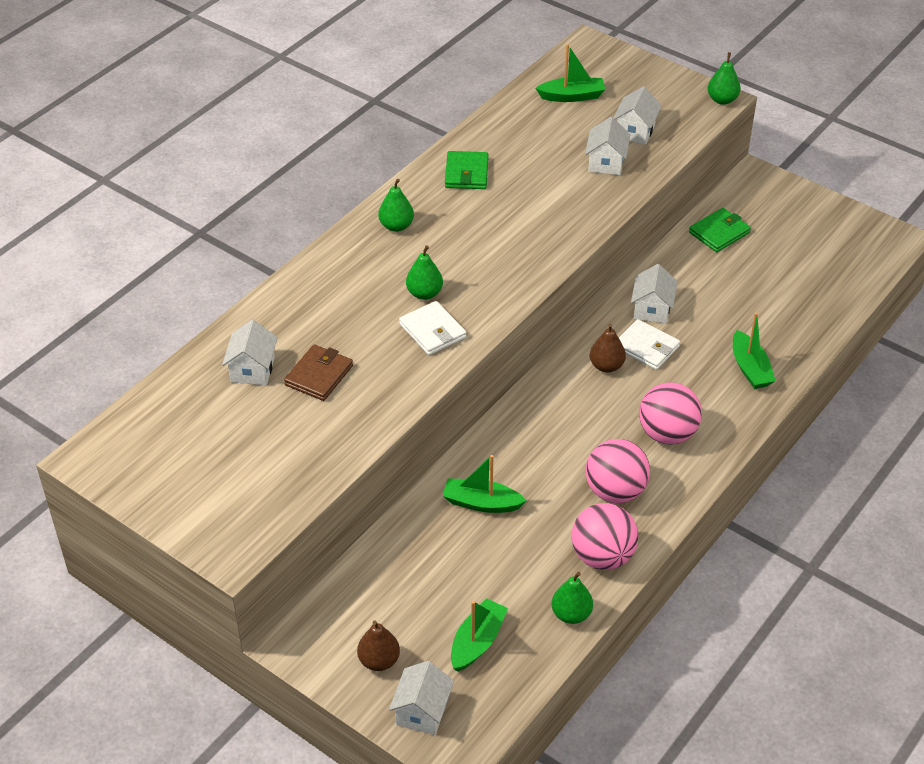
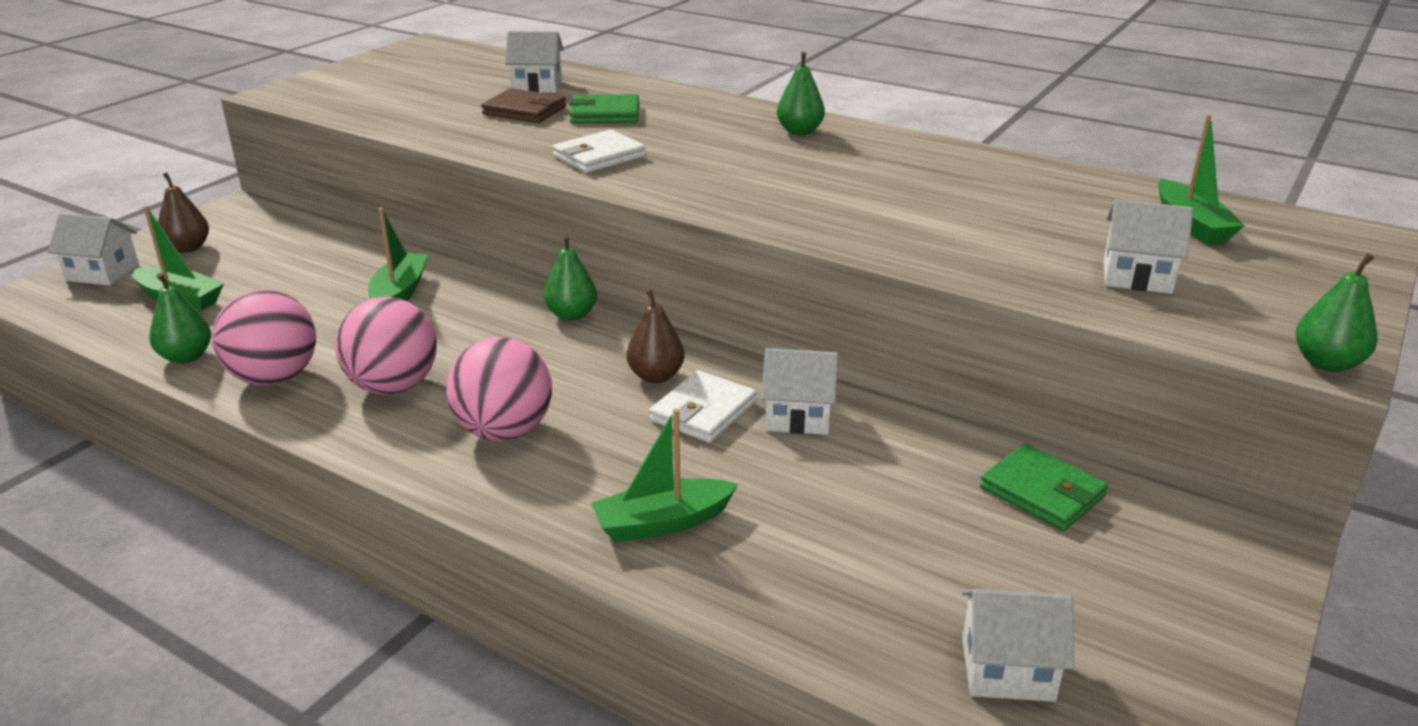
camera: 85 degrees right, 15 degrees down
(424, 293) = (670, 150): green pear -> green pear (571, 315)
(466, 173) = (933, 163): green wallet -> green wallet (605, 114)
(606, 163) = (1025, 254): white house -> white house (1007, 669)

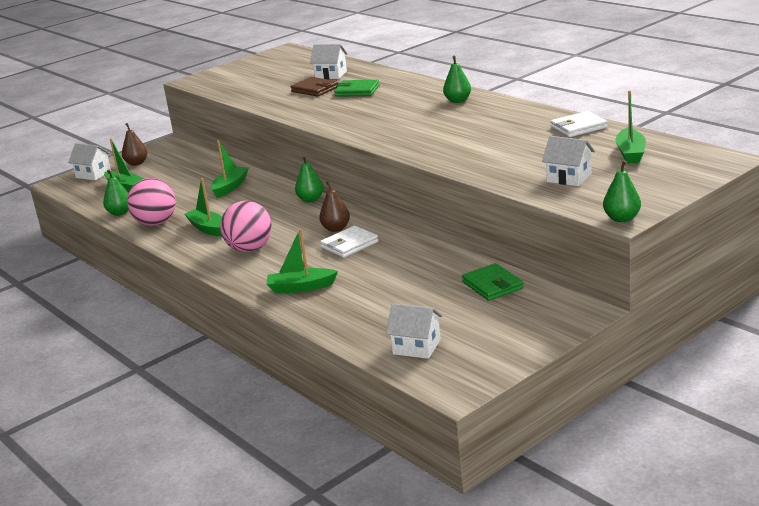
camera: 20 degrees right, 5 degrees down
(393, 386) = (208, 228): pink ball -> green boat
(599, 157) = (337, 115): white wallet -> white wallet (578, 127)
(798, 416) = (395, 249): white house -> none

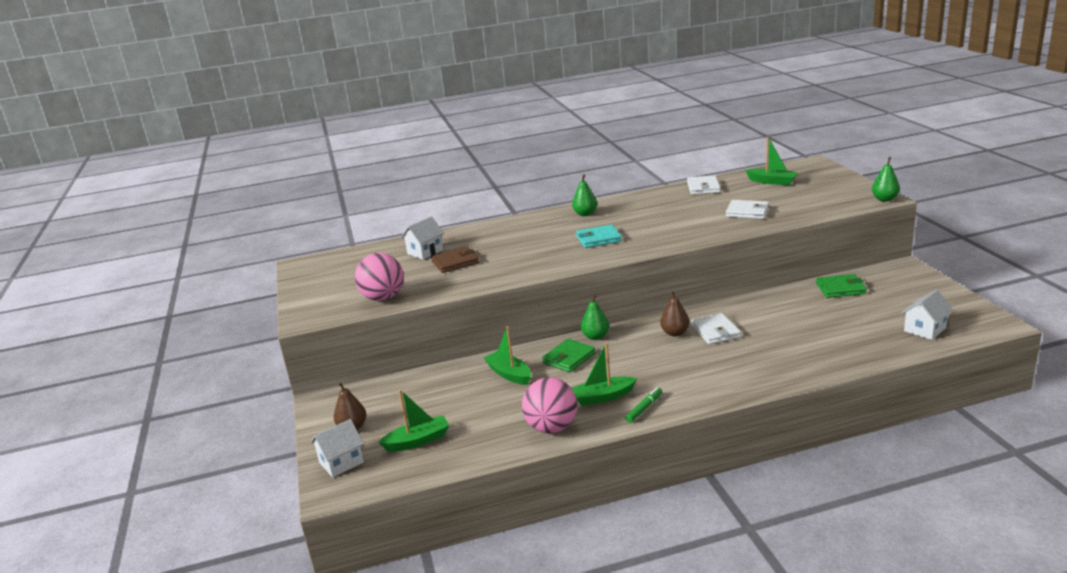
camera: 65 degrees left, 0 degrees up
(120, 213) = (492, 450): green pear -> none
(196, 248) = (644, 408): none -> green marker
(250, 249) = (677, 379): pink ball -> pink ball (383, 298)
(301, 287) = (783, 363): green boat -> none
(357, 91) = (493, 246): green wallet -> green wallet (569, 358)
(398, 120) = (598, 239): none -> turquoise wallet
(518, 161) = (747, 212): none -> white wallet
(569, 178) = (798, 202): white house -> none

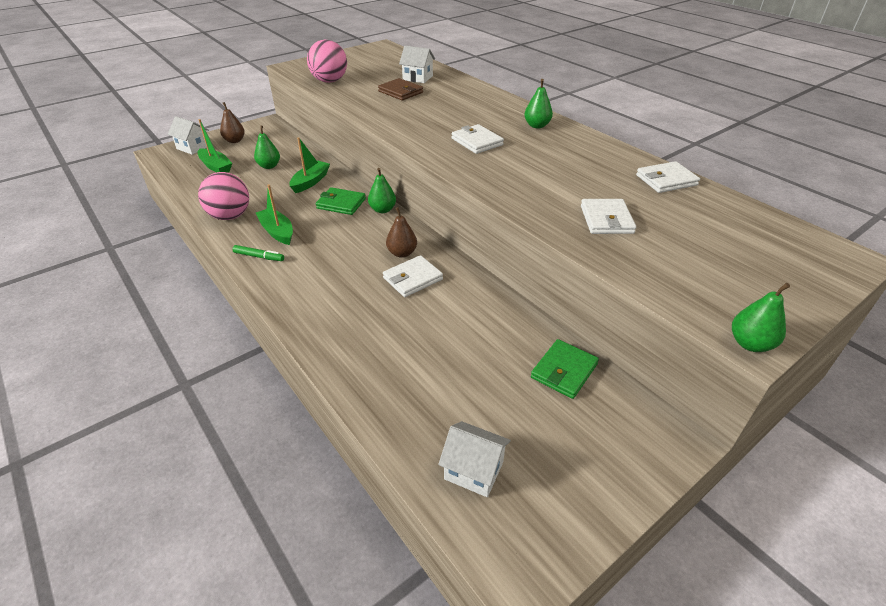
camera: 65 degrees right, 15 degrees up
(449, 401) = (269, 166): none -> green pear
(598, 239) = (477, 142): turquoise wallet -> white wallet
(772, 181) = (733, 228): green boat -> none
(840, 288) = (564, 371): green wallet -> green wallet turned 60 degrees clockwise

